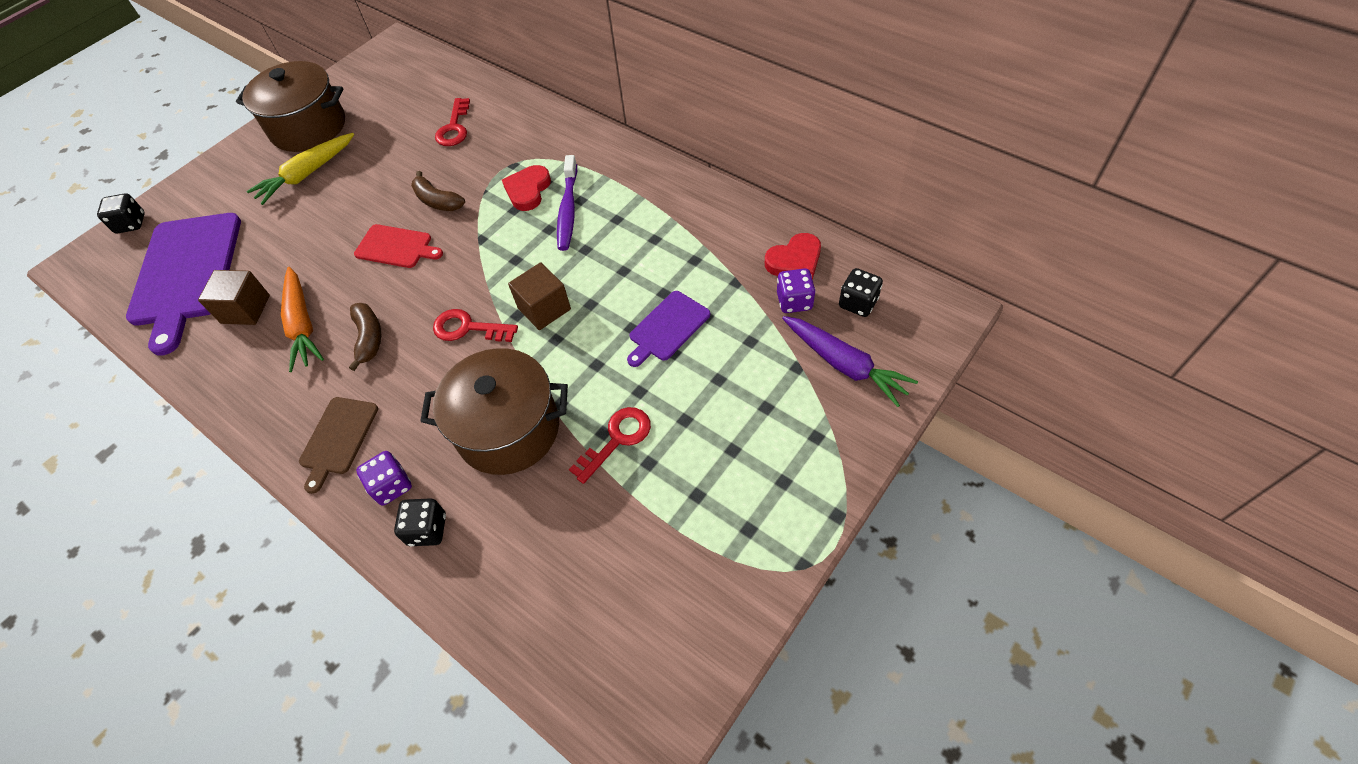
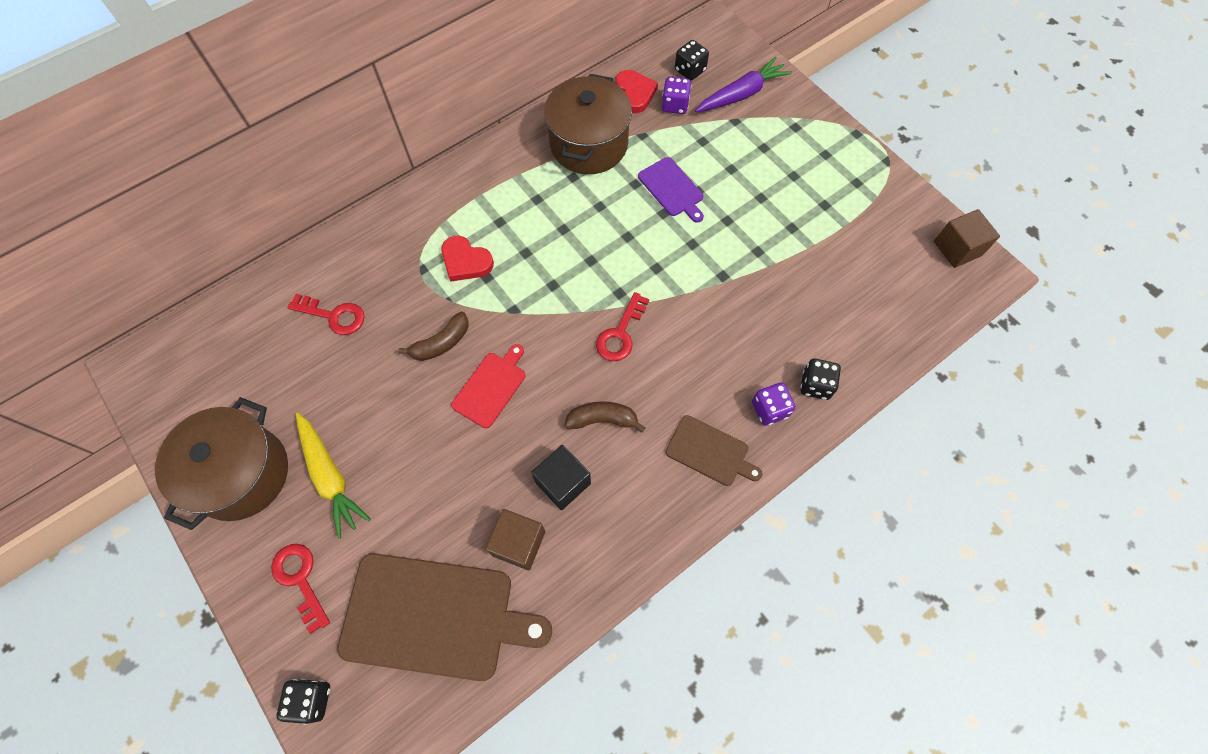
camera: 80 degrees left, 10 degrees up
(186, 273) = (434, 616): purple cutting board -> brown cutting board
(303, 325) = (563, 482): orange carrot -> black cube
(508, 429) = (737, 315): brown pot -> brown pot (589, 144)
(544, 308) = (620, 271): brown cube -> brown cube (957, 248)
(568, 210) = (508, 233): purple toothbrush -> none
(617, 439) = (767, 243): red key -> red key (300, 580)

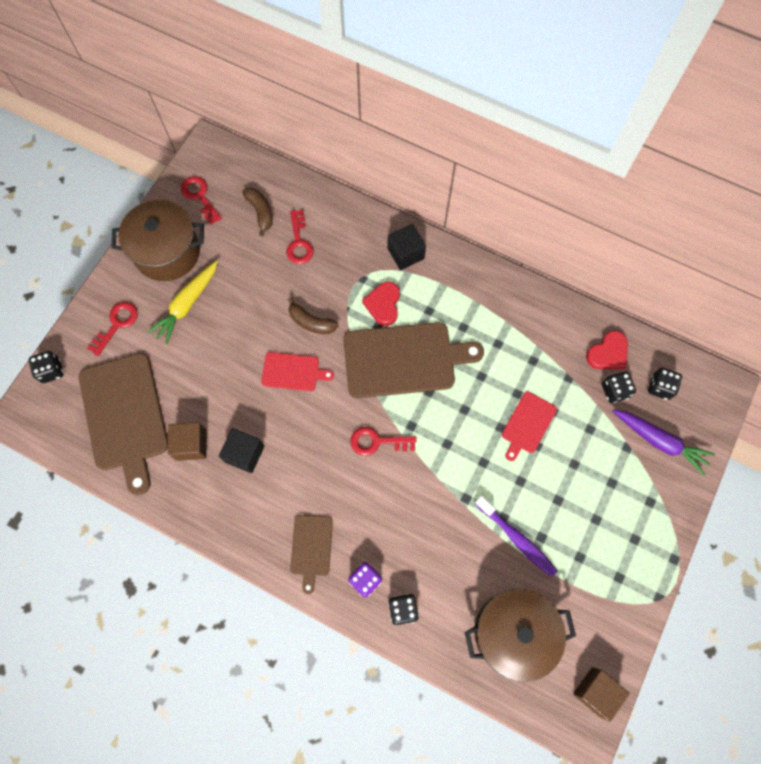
camera: 65 degrees right, 5 degrees up
(193, 404) = (200, 197): none -> red key
(420, 215) = (405, 253): none -> black cube
(541, 268) = (404, 359): none -> brown cutting board
(589, 144) = (535, 341): brown pot -> brown pot (513, 632)
(602, 419) = (302, 460): brown banana -> brown banana (260, 212)
(672, 189) = (527, 424): purple cutting board -> red cutting board
(675, 105) = (614, 390): purple dice -> black dice
(784, 249) = (517, 539): none -> purple toothbrush

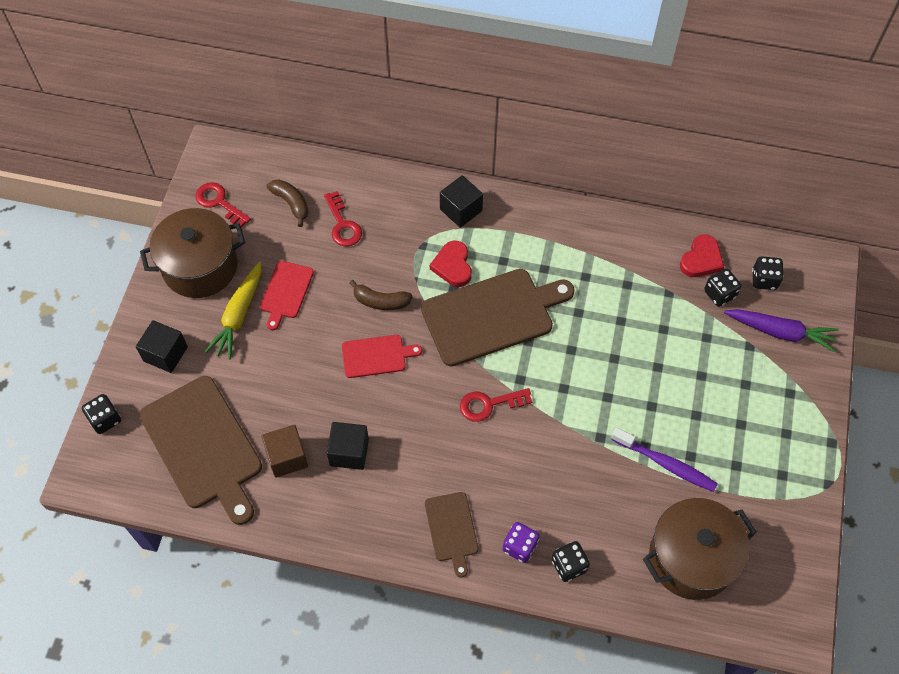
camera: 15 degrees left, 10 degrees down
(117, 324) = (165, 354): red key -> black cube
(527, 424) = (641, 348): red cutting board -> red cutting board (286, 292)
(595, 691) = (794, 593): brown cube -> none

